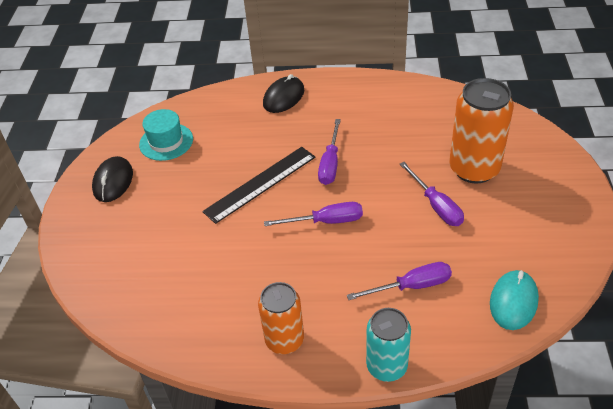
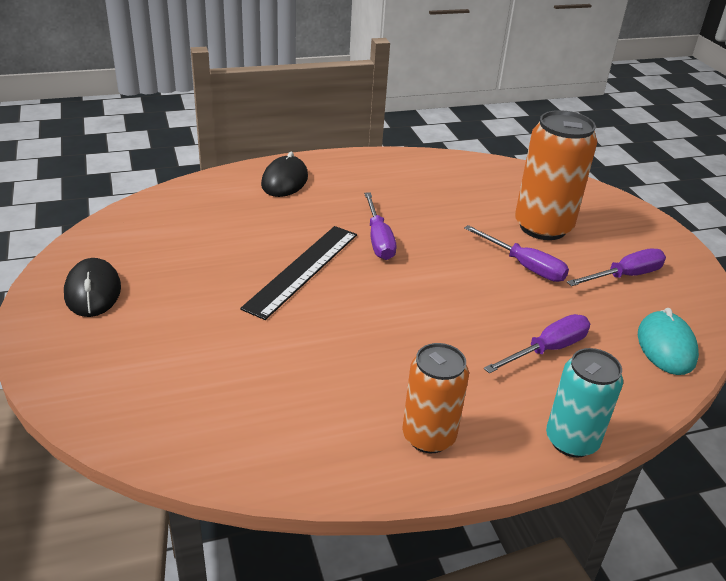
camera: 25 degrees left, 10 degrees down
(166, 142) = (151, 239): turquoise hat -> none
(326, 221) = (407, 298): purple screwdriver -> purple screwdriver (625, 276)

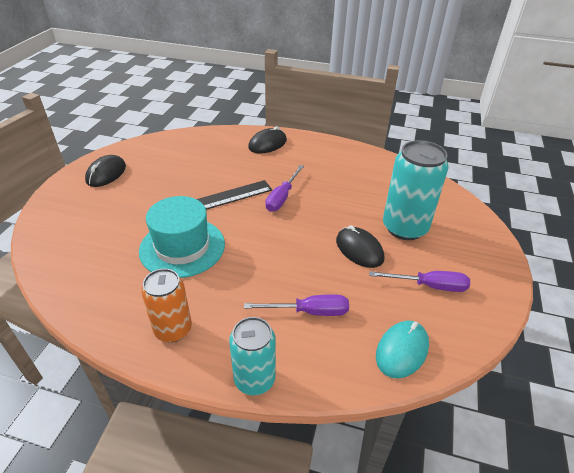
camera: 35 degrees right, 5 degrees up
(325, 342) = (182, 247): none -> turquoise hat
(524, 266) = (359, 249): purple screwdriver -> black mouse
(543, 227) = (404, 228): orange can -> turquoise can

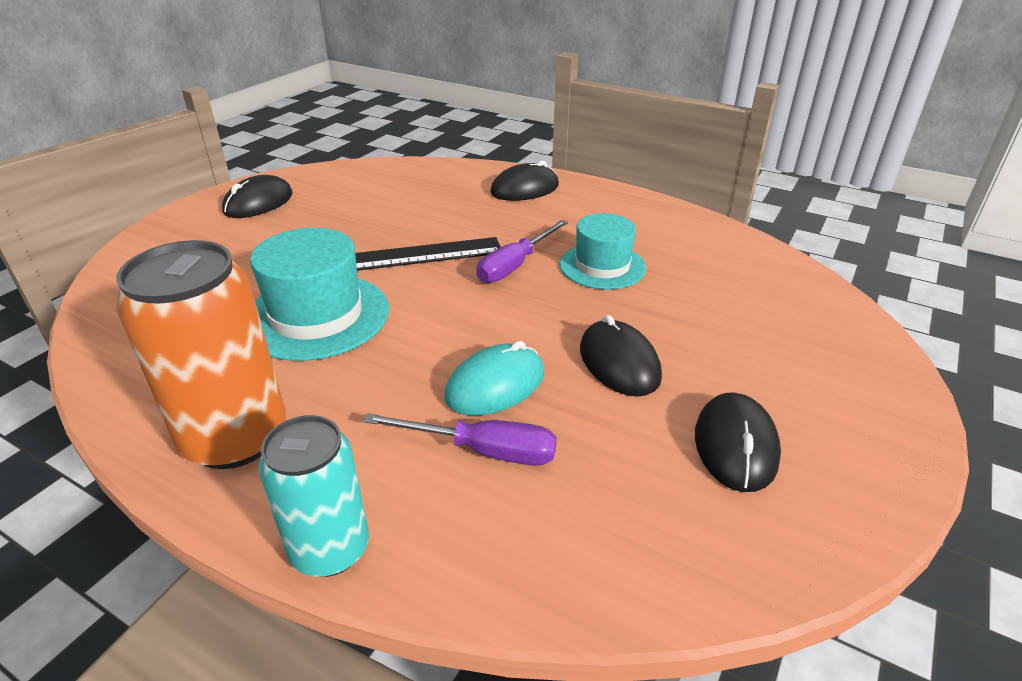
camera: 15 degrees right, 5 degrees down
(173, 329) = (235, 438): orange can -> orange can, size x1.55
(330, 191) = (602, 266): none -> turquoise hat
(402, 350) = (636, 554): turquoise mouse -> turquoise mouse (495, 385)
(404, 228) = (720, 340): turquoise can -> none
(429, 286) = (735, 445): purple screwdriver -> black mouse

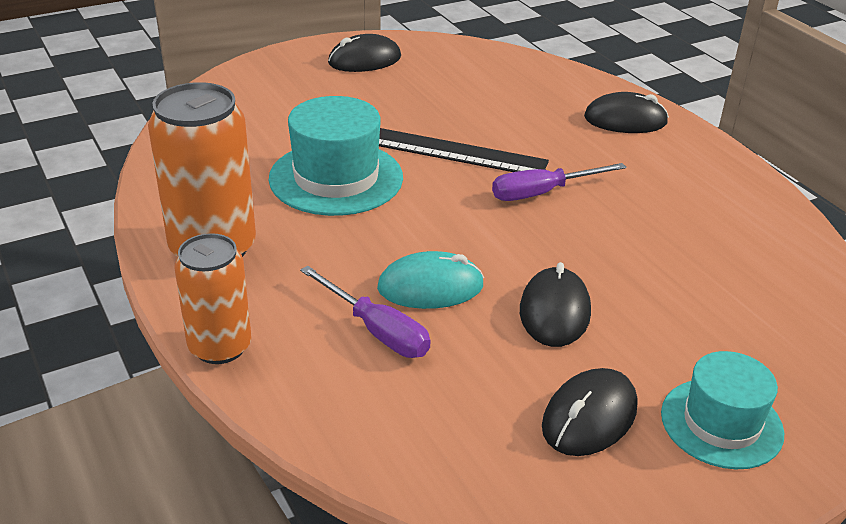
camera: 30 degrees right, 0 degrees up
(330, 549) = (220, 347): turquoise can -> orange can
(602, 266) = (628, 222): turquoise hat -> turquoise hat (721, 423)

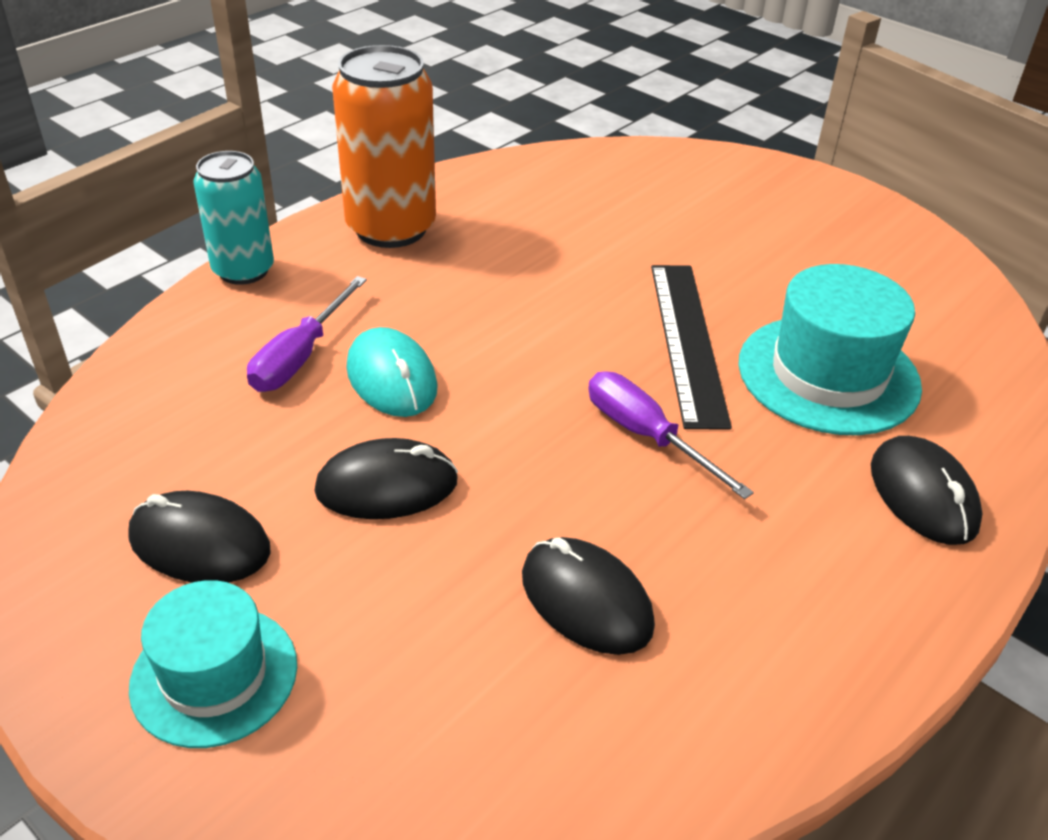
camera: 70 degrees right, 5 degrees up
(220, 347) = (243, 270): orange can -> turquoise can
(336, 178) = (564, 269): turquoise hat -> turquoise hat (828, 374)
(364, 60) = (851, 230): black mouse -> black mouse (586, 600)

